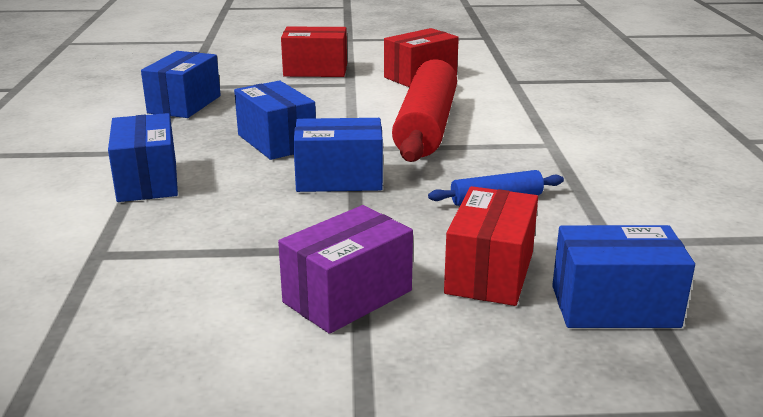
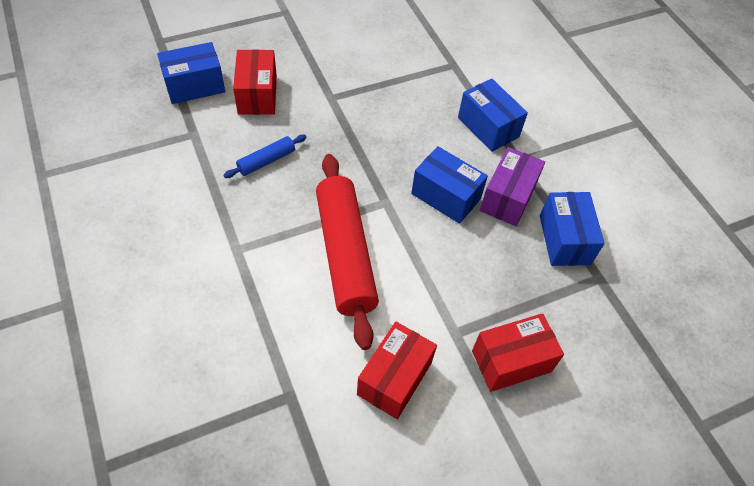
camera: 155 degrees right, 30 degrees up
(339, 179) = (374, 159): blue box -> none
(347, 296) = (320, 65): purple box -> purple box (508, 198)

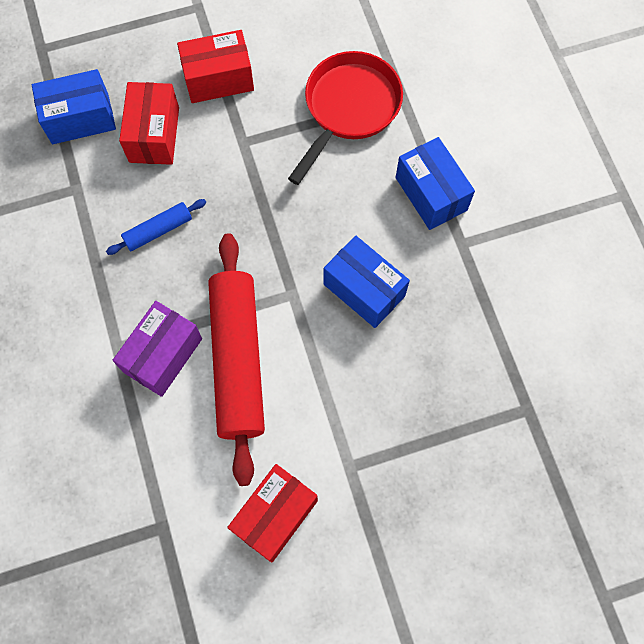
camera: 10 degrees right, 15 degrees up
(413, 73) = (349, 108): none -> red pan
(508, 198) = (438, 296): purple box -> purple box (163, 355)
(511, 361) = (406, 505): red box -> red box (218, 79)
(564, 239) = (496, 356): blue box -> none

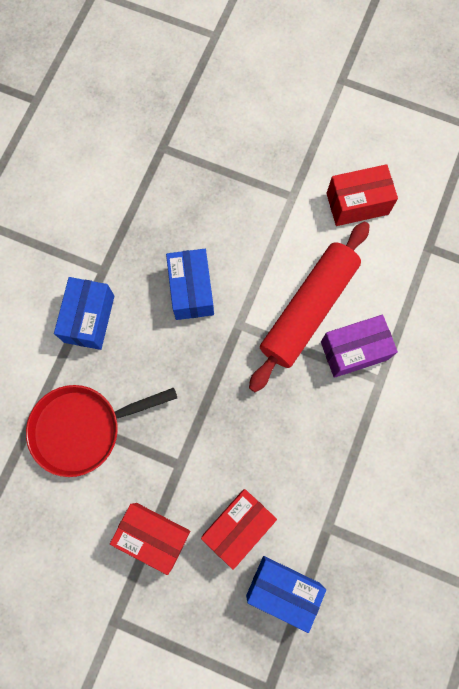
camera: 140 degrees left, 5 degrees up
(158, 230) = (292, 443): blue rolling pin -> none

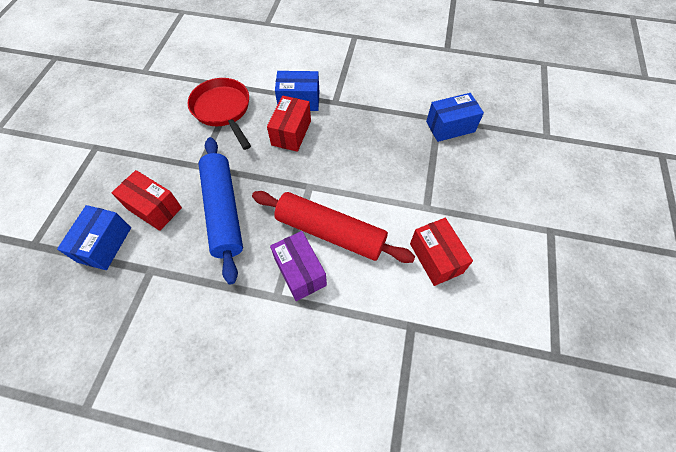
camera: 80 degrees right, 15 degrees down
(153, 535) = (150, 159): red box -> red box (291, 133)
(191, 290) = (330, 153): blue box -> blue box (450, 127)
(258, 435) = (223, 211): none -> blue rolling pin

